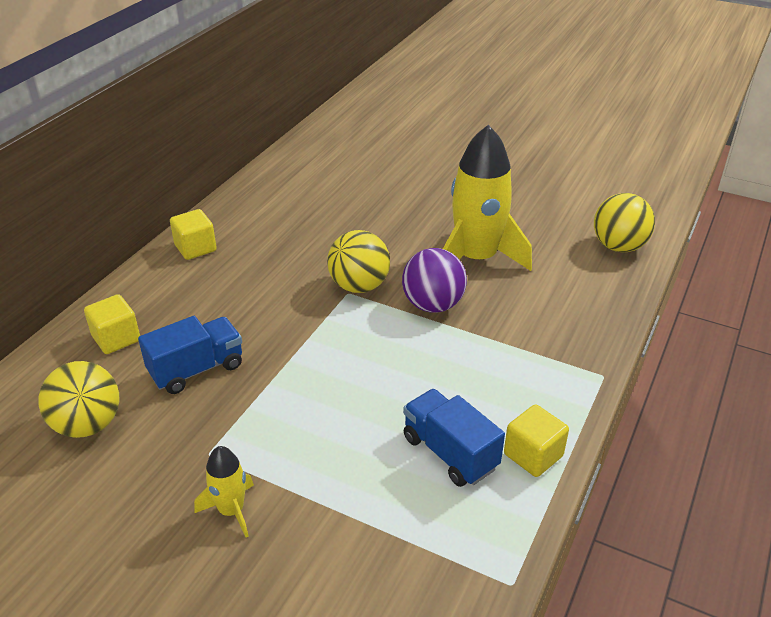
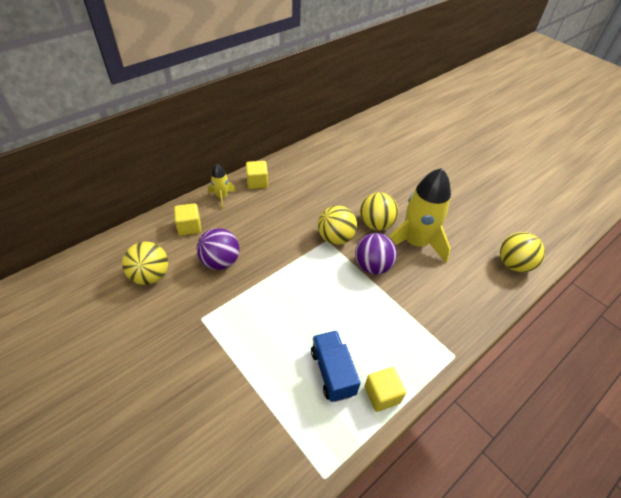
camera: 20 degrees right, 10 degrees up
(196, 369) = (220, 262): blue truck -> purple ball
(231, 510) = (195, 360): yellow rocket -> yellow rocket (222, 197)
(408, 252) = (376, 224): none -> yellow ball

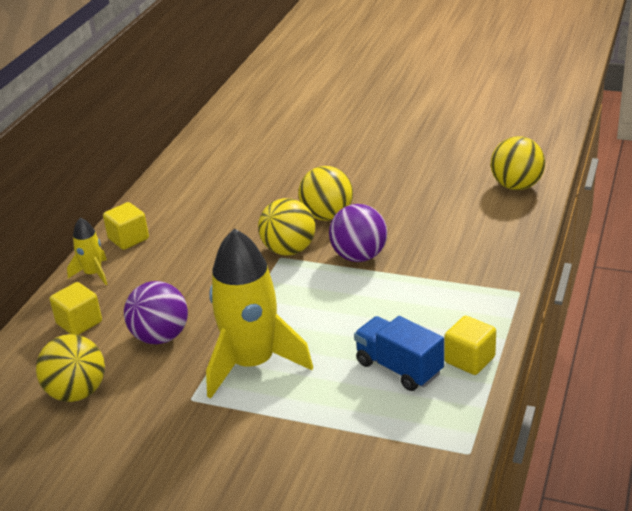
camera: 25 degrees left, 15 degrees down
(415, 242) = (390, 213): yellow rocket -> yellow rocket (252, 364)

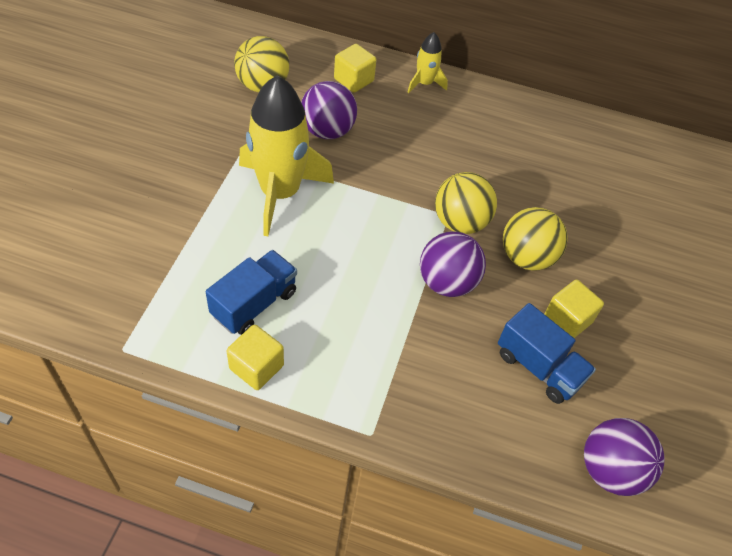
camera: 80 degrees right, 20 degrees up
(128, 239) = (480, 103): yellow cube -> yellow cube (567, 319)
(437, 212) = (539, 367): none -> blue truck
(516, 186) = (610, 470): yellow ball -> purple ball

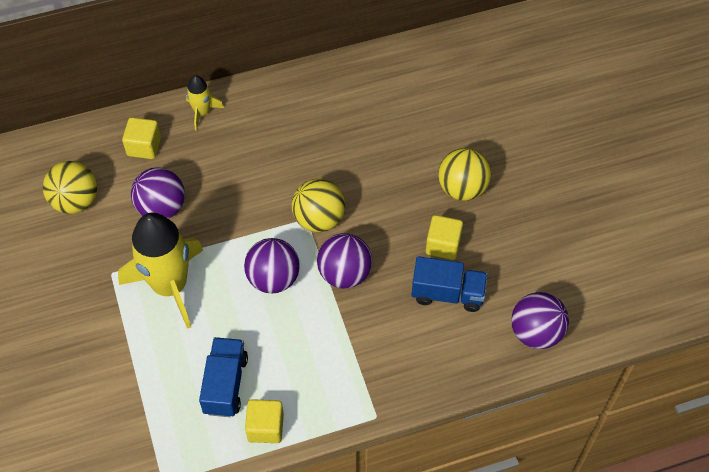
camera: 30 degrees left, 5 degrees up
(376, 244) = (273, 278): none -> purple ball
(526, 257) = (384, 215): yellow ball -> yellow ball (462, 188)

